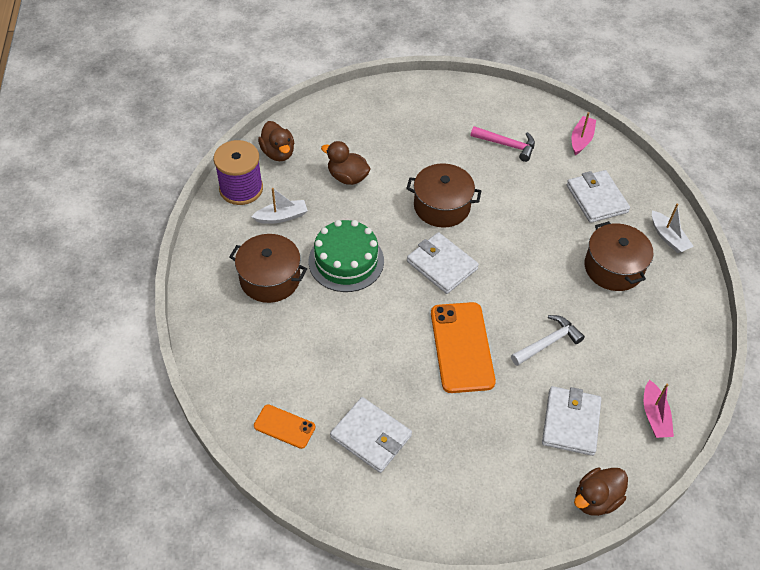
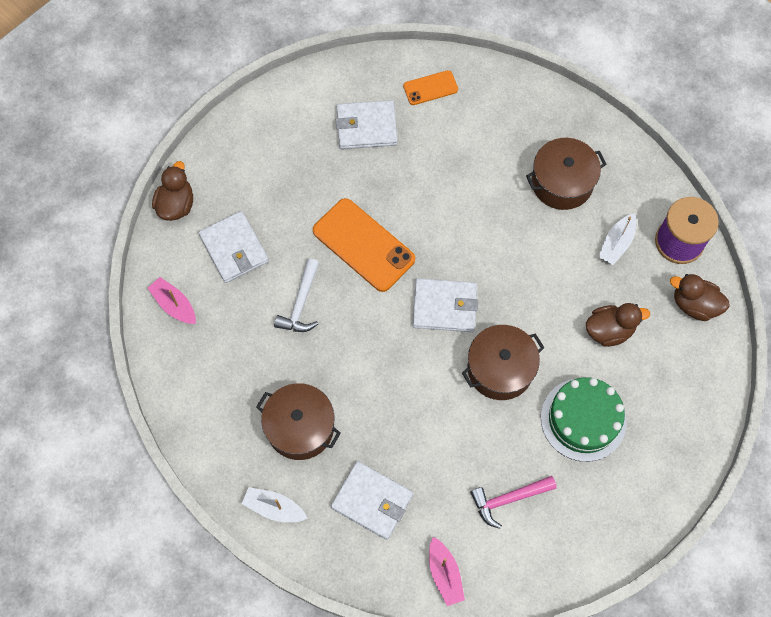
camera: 140 degrees right, 15 degrees up
(346, 261) = (522, 246): green cake -> green cake (583, 419)

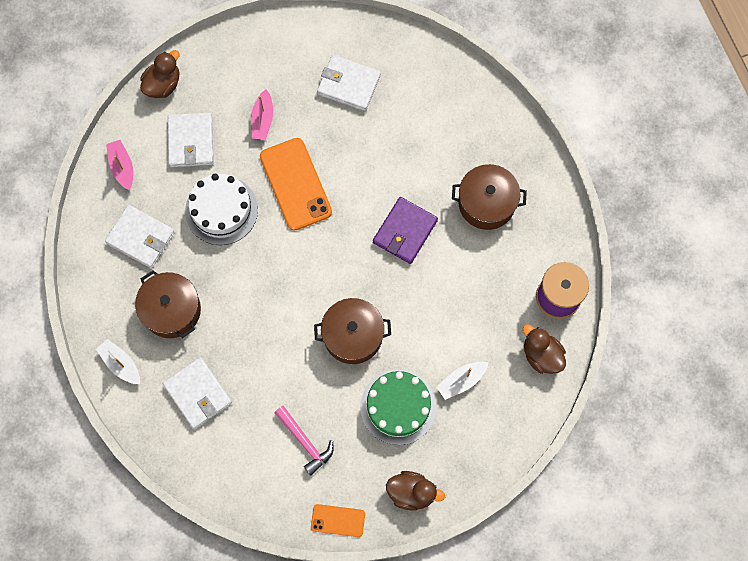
camera: 25 degrees right, 5 degrees up
(301, 303) = (221, 210): white hammer -> white cake
(430, 88) = (419, 73): orange phone -> orange phone (338, 520)
(444, 307) = (334, 264): white wallet -> white wallet (141, 237)
(444, 574) = (225, 476): pink boat -> pink boat (262, 120)
(497, 244) = (405, 231): none -> purple wallet
(508, 499) = (305, 442): pink hammer -> pink hammer turned 135 degrees counterclockwise
(609, 330) = (458, 344): brown duck -> brown duck (411, 492)
(616, 243) = (504, 275): white boat -> white boat (461, 381)

